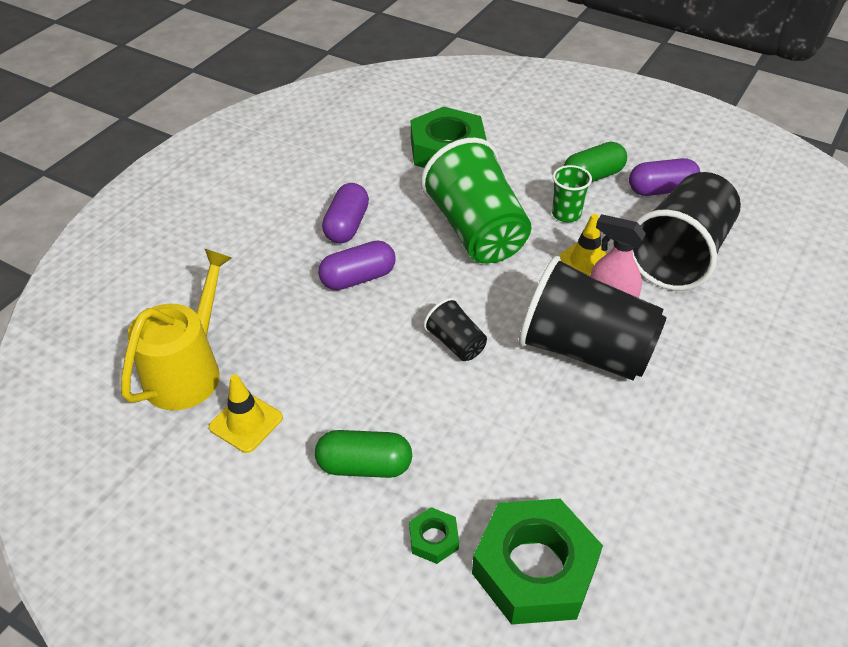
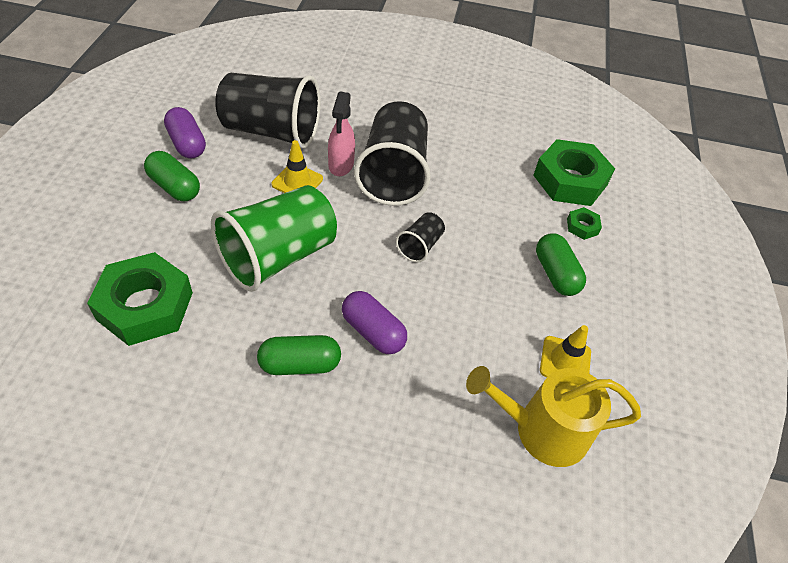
camera: 115 degrees left, 5 degrees up
(347, 225) = (300, 364): purple capsule -> green capsule
(566, 214) = (236, 199): green cup -> none

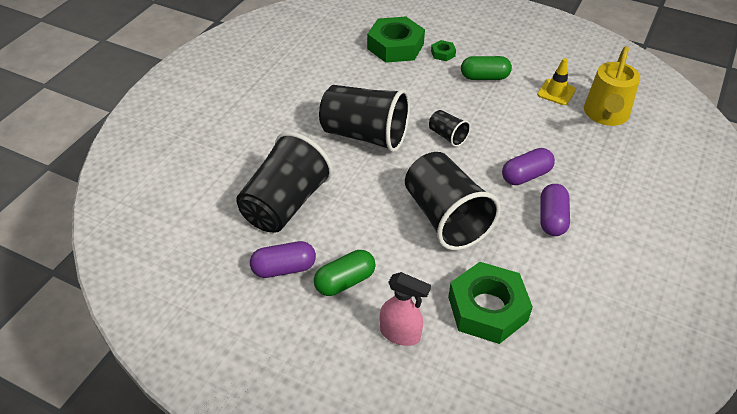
camera: 70 degrees left, 5 degrees down
(278, 256) = (445, 218): green cup -> black cup
(297, 181) = (359, 195): yellow traffic cone -> none
(300, 364) = (552, 219): green capsule -> purple capsule
(341, 165) = (345, 165): pink spray bottle -> pink spray bottle (400, 334)

